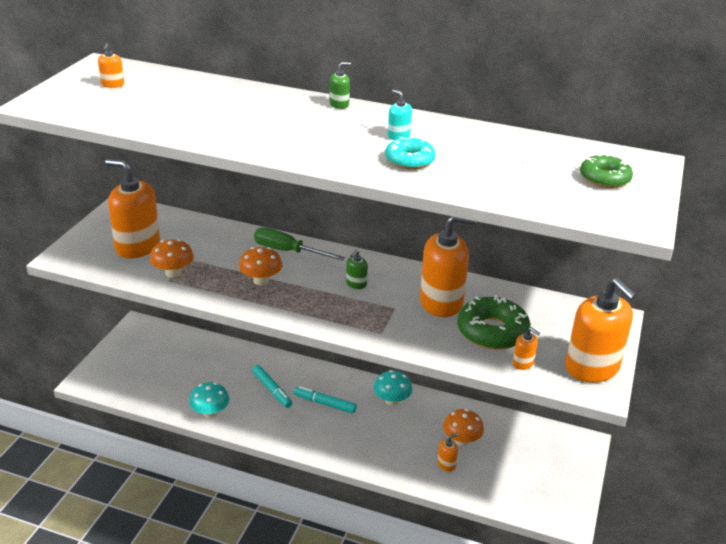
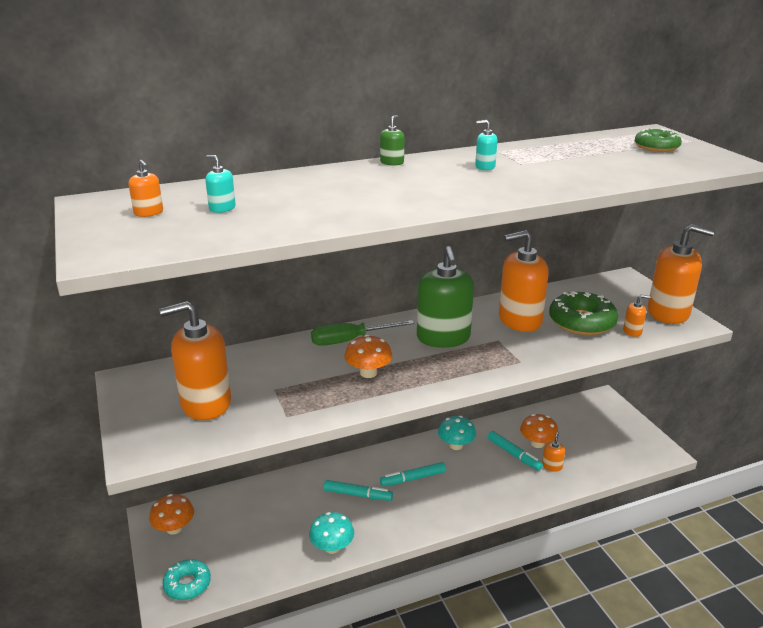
camera: 40 degrees left, 5 degrees down
(155, 98) = (222, 208): none -> turquoise soap dispenser
(173, 273) = (281, 407): orange mushroom -> orange mushroom (174, 528)
(356, 284) = (443, 338): green soap dispenser -> green soap dispenser, size x2.39
(409, 160) = (532, 178): turquoise donut -> turquoise donut (187, 584)
(428, 436) = (513, 454): none -> turquoise marker
(441, 302) = (519, 320): orange soap dispenser -> orange soap dispenser turned 150 degrees counterclockwise

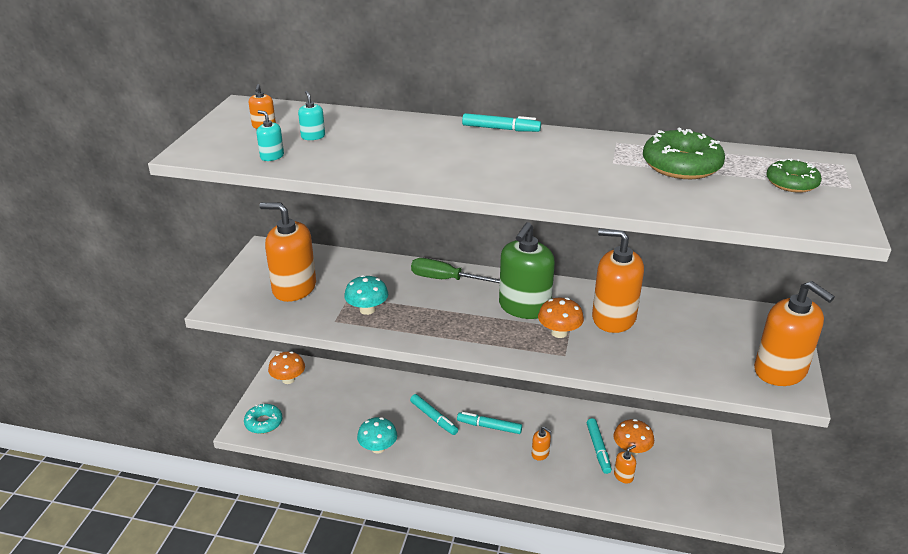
camera: 35 degrees right, 5 degrees up
(368, 373) = (429, 312): orange mushroom -> orange mushroom (559, 332)
(392, 162) = (500, 129): green soap dispenser -> turquoise marker
(456, 445) = (554, 416): turquoise mushroom -> turquoise mushroom (367, 309)
(485, 167) = (573, 156): turquoise soap dispenser -> turquoise soap dispenser (272, 156)
(582, 322) = (672, 343): green donut -> green donut (681, 165)
(632, 331) = (712, 373): orange soap dispenser -> orange soap dispenser (540, 454)

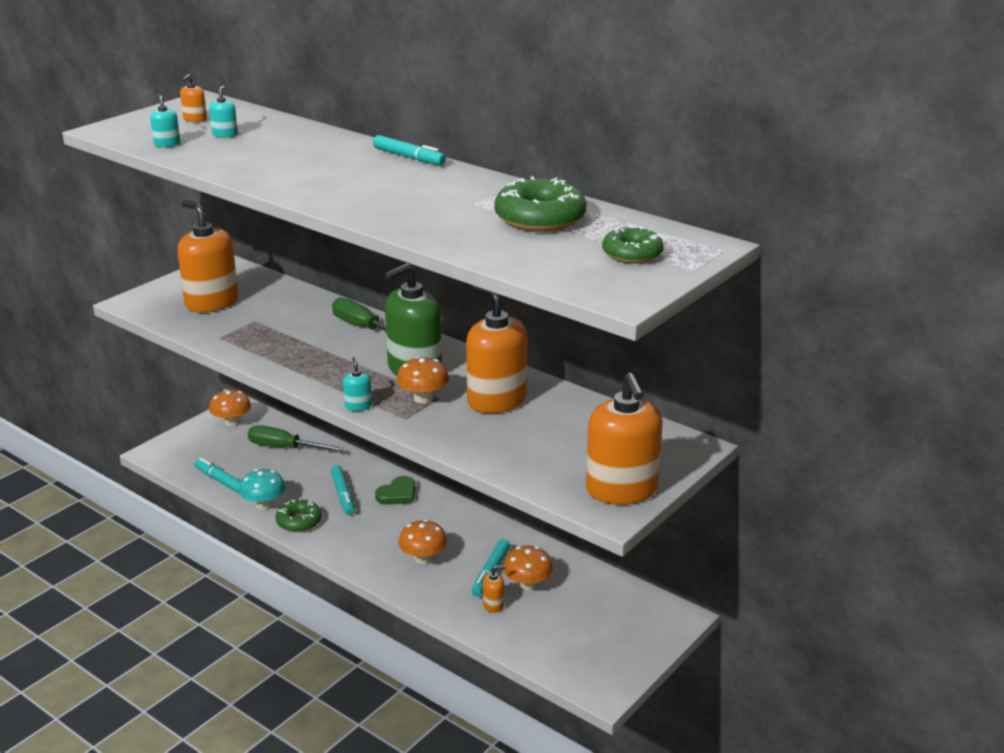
camera: 25 degrees right, 5 degrees down
(264, 423) = (176, 453): turquoise donut -> none
(351, 390) = (284, 447): none -> green screwdriver
(367, 309) = (259, 335): turquoise mushroom -> none
(419, 454) = (299, 521): none -> green donut
(474, 403) = (397, 494): none -> green heart
(489, 427) = (393, 519): turquoise marker -> turquoise marker (222, 481)
(517, 355) = (358, 406): none -> turquoise soap dispenser
(540, 454) = (423, 558): orange soap dispenser -> orange mushroom

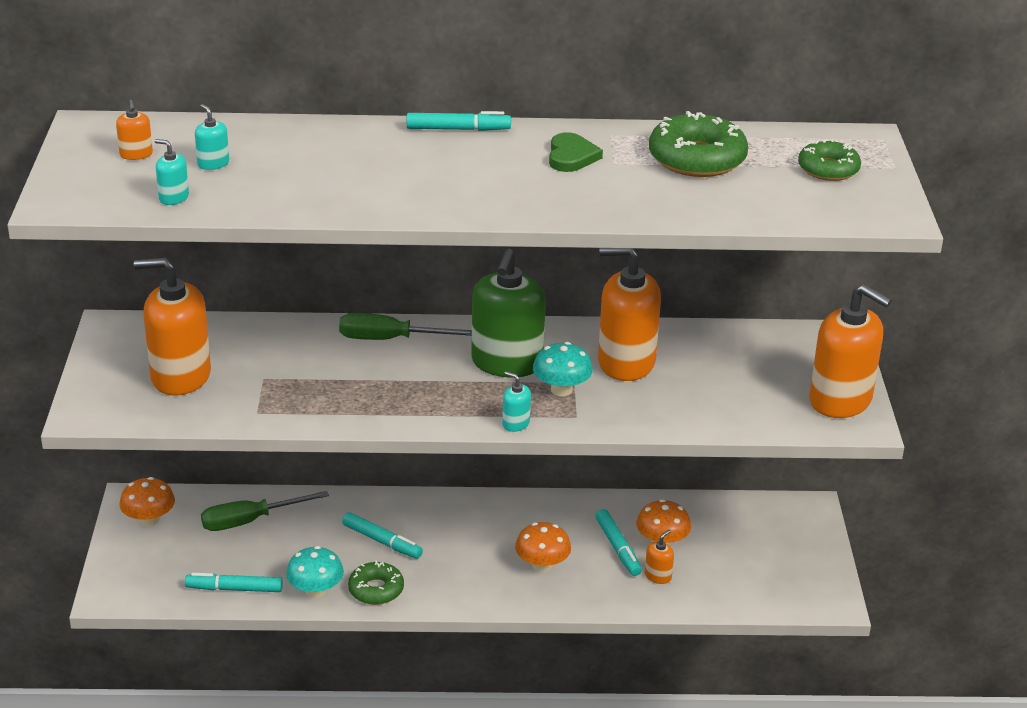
camera: 40 degrees left, 5 degrees up
(397, 494) = (434, 514): green heart -> green heart (571, 156)
(423, 398) = (561, 389): orange mushroom -> turquoise mushroom

